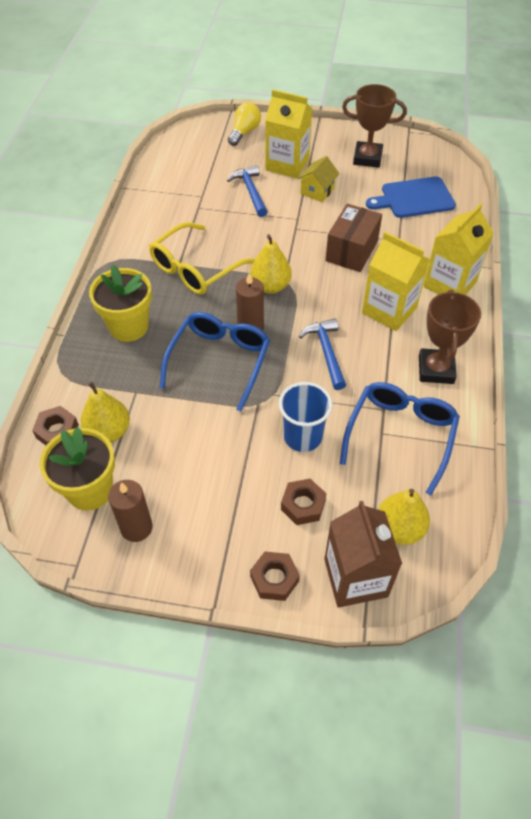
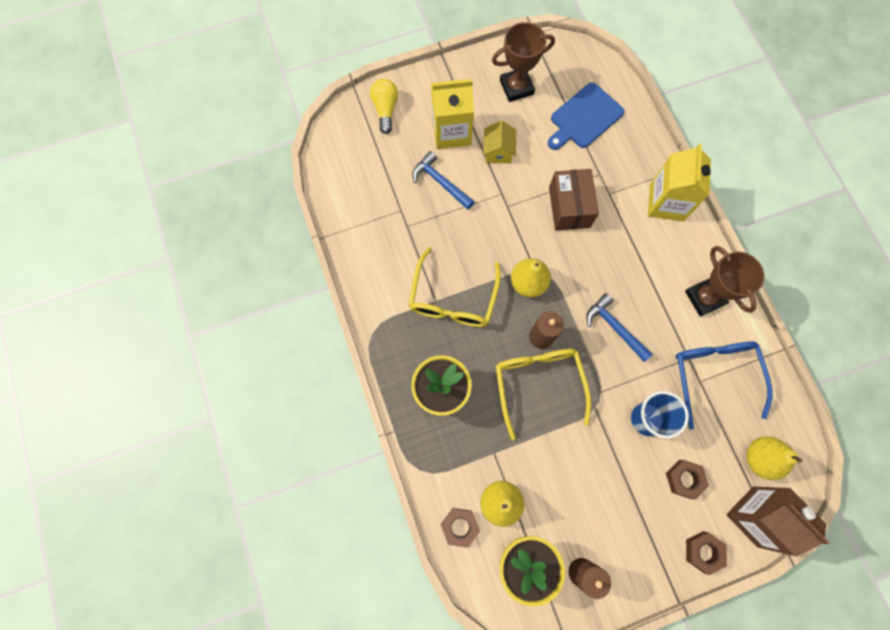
camera: 30 degrees left, 20 degrees up
(219, 360) = (538, 383): blue glasses -> yellow glasses
(389, 310) = (636, 256): yellow carton -> none

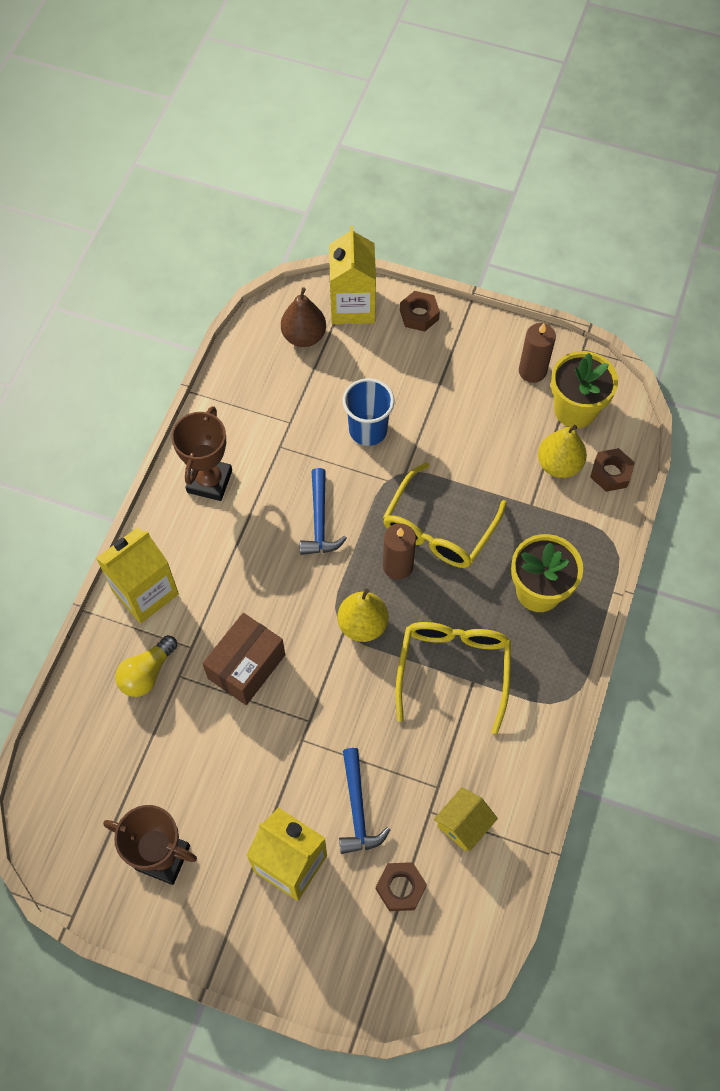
camera: 140 degrees left, 10 degrees down
(385, 109) = (343, 963): yellow light bulb -> yellow light bulb (147, 673)
(453, 299) = (453, 669): yellow glasses -> yellow glasses turned 45 degrees counterclockwise
(498, 151) = (260, 793): yellow house -> yellow house (463, 824)
(584, 117) = (127, 753): blue cutting board -> none
(684, 479) = (382, 368): brown nut -> brown nut (400, 888)
(714, 375) = (272, 417): blue glasses -> none
(755, 516) = (352, 306): brown carton -> yellow carton
(760, 458) = (304, 336): yellow pear -> brown pear

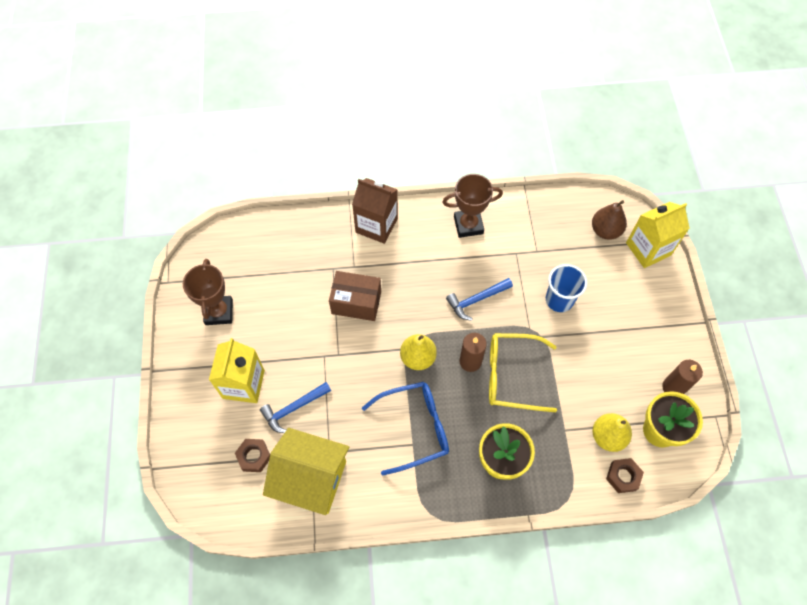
camera: 65 degrees right, 0 degrees up
(145, 592) = (376, 225): yellow carton -> brown carton
(147, 673) = (326, 251): yellow light bulb -> none
(419, 315) = (669, 293): brown nut -> none
(453, 669) = (415, 428): yellow glasses -> blue glasses
(463, 824) = (311, 479): yellow house -> yellow house, size x2.06

